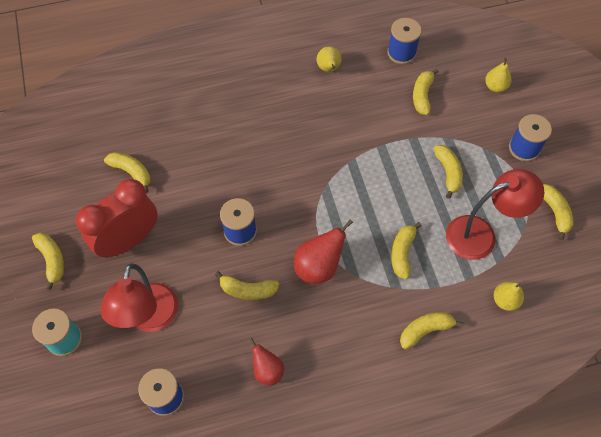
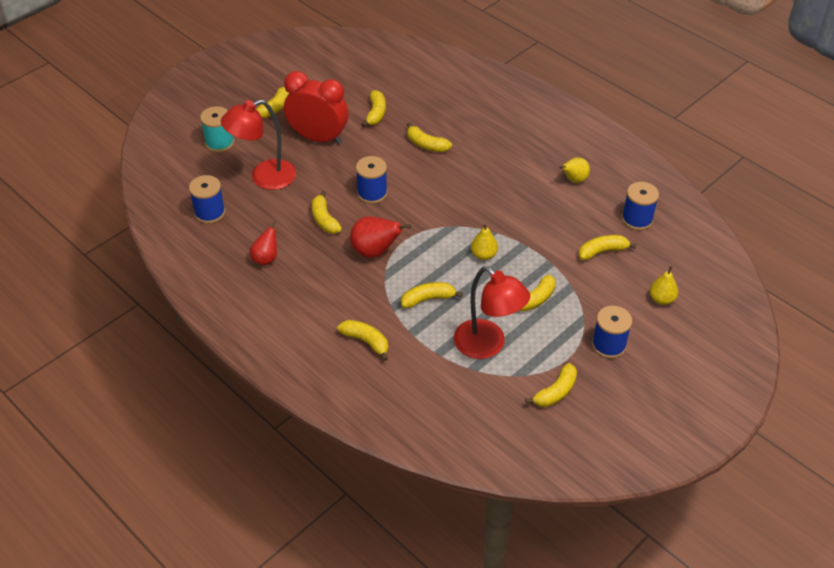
camera: 60 degrees right, 15 degrees down
(206, 153) = (426, 145): none -> yellow banana
(505, 300) = (434, 386): yellow pear -> yellow pear (483, 255)

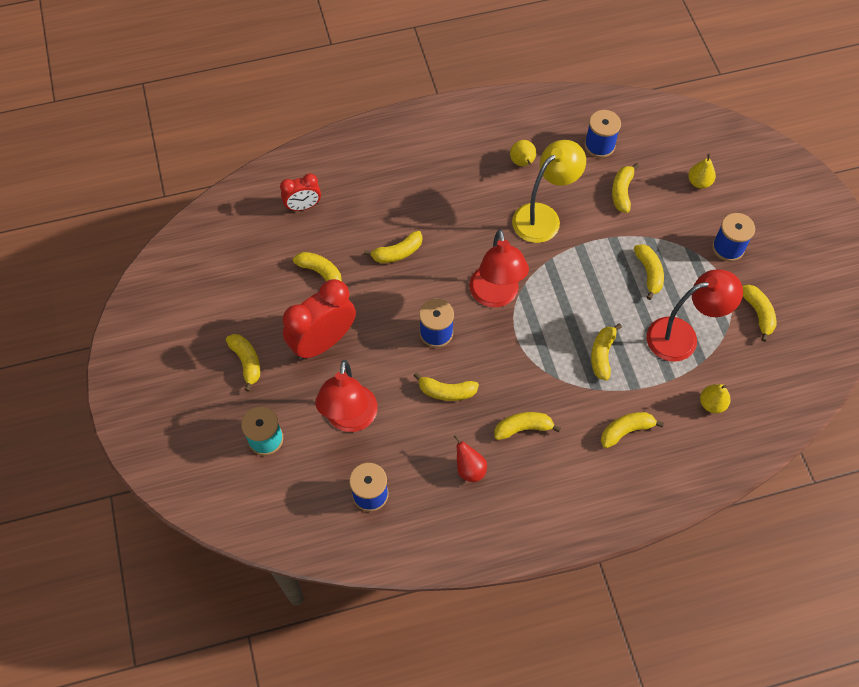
camera: 60 degrees left, 15 degrees up
(323, 276) = (523, 428): none -> yellow banana
(375, 252) = (517, 368): red pear -> none
(425, 81) = (303, 206): none -> red clock
(432, 213) = (495, 296): none -> red lamp
(483, 255) = (573, 283): yellow pear -> yellow pear (712, 404)
(532, 212) = (543, 216): none -> yellow lamp

